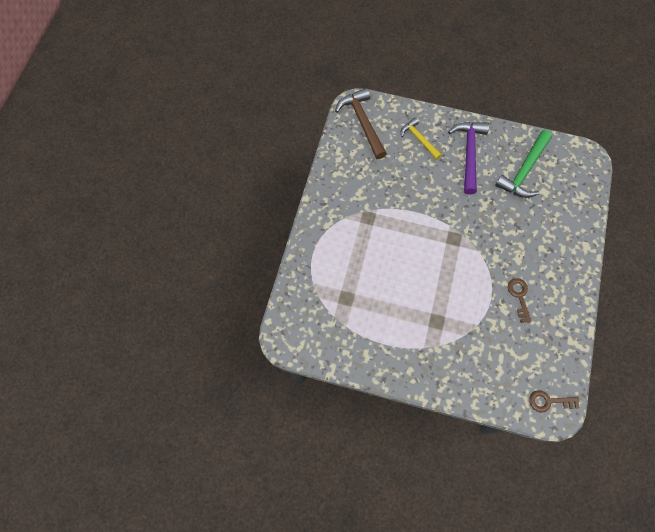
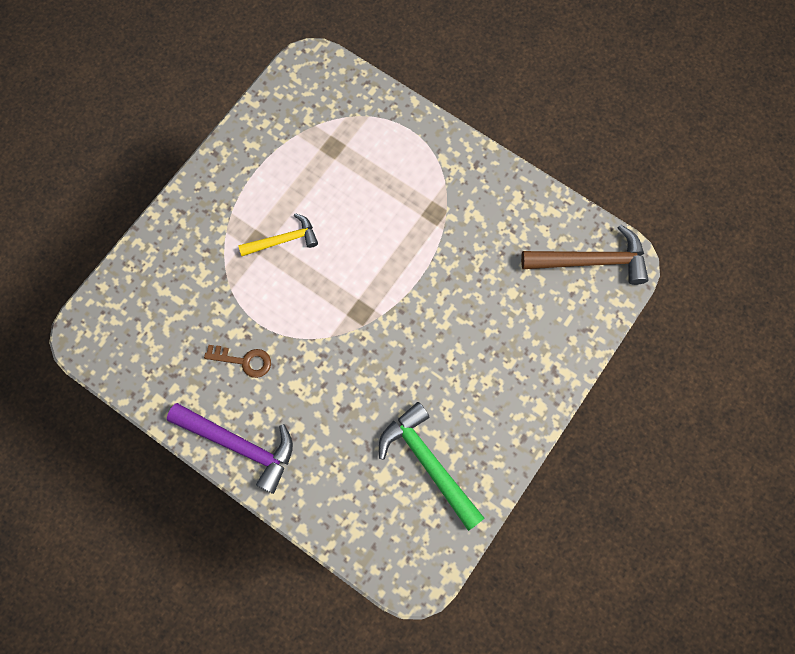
camera: 110 degrees right, 5 degrees up
(419, 139) = (536, 330): yellow hammer -> yellow hammer (283, 240)
(469, 153) = (487, 393): purple hammer -> purple hammer (240, 445)
(549, 401) = (99, 332): brown key -> none

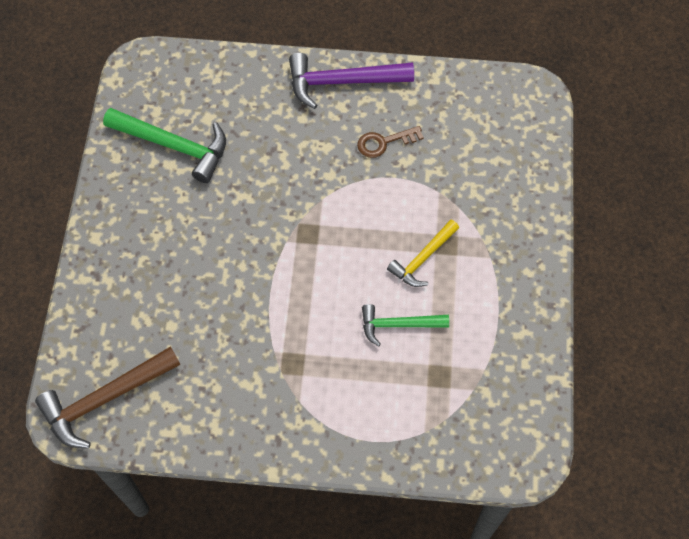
camera: 150 degrees right, 10 degrees down
(337, 199) = (398, 325): none -> green hammer

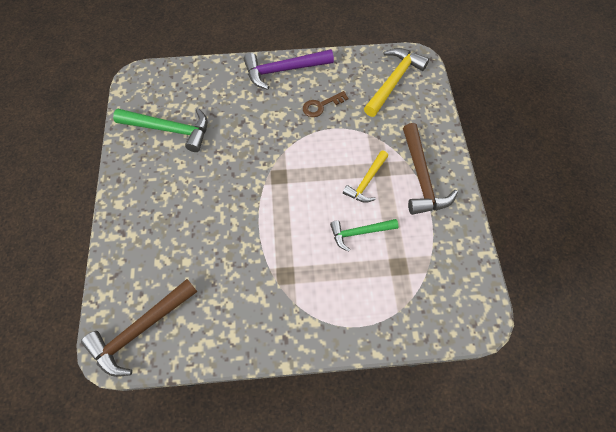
camera: 10 degrees left, 0 degrees up
(493, 121) = (394, 81): none -> yellow hammer
(498, 265) = (421, 178): none -> brown hammer

